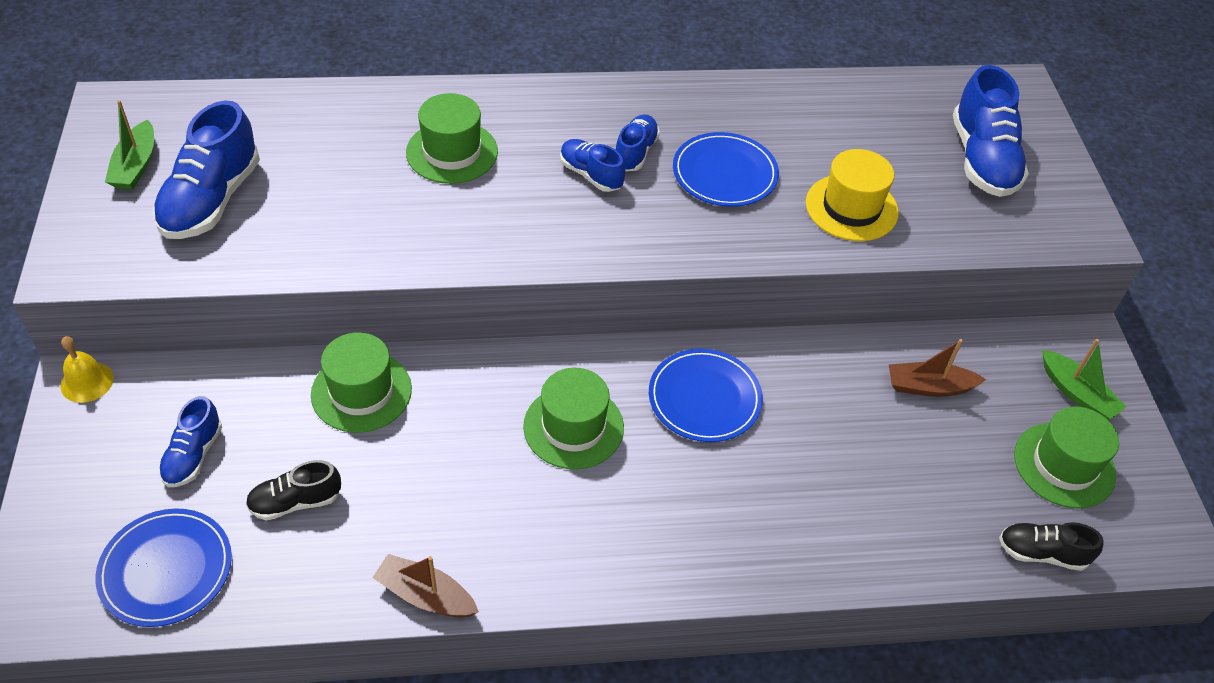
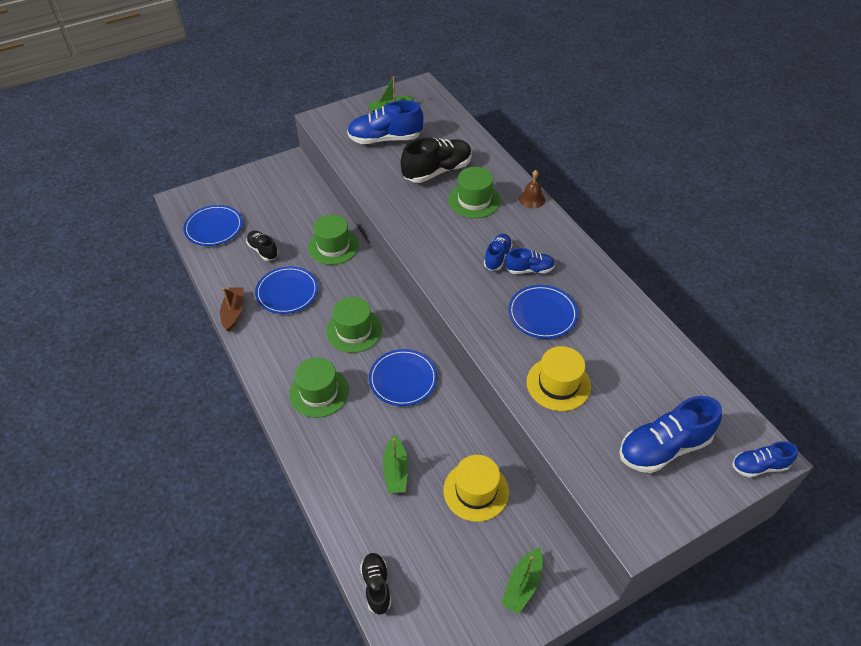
camera: 70 degrees right, 0 degrees up
(87, 382) = (293, 164): yellow bell -> none
(193, 455) = (272, 210): blue shoe -> blue shoe (759, 466)
(350, 167) = (437, 171): none -> black shoe
(428, 495) = (287, 292): none -> blue plate
(496, 93) = (531, 199): none -> brown bell
(865, 465) = (396, 471): none -> green boat
(929, 387) = (476, 491): brown boat -> yellow hat
(1064, 465) = (454, 587): green hat -> green hat (319, 392)

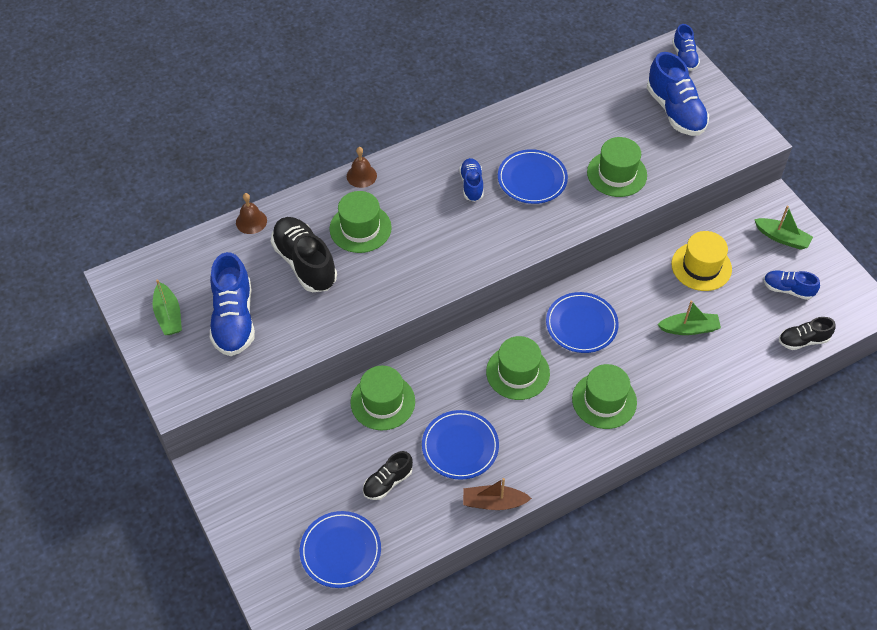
camera: 90 degrees left, 5 degrees up
(477, 142) = (251, 221): none -> brown bell
(497, 257) = (454, 211): blue shoe -> blue shoe (787, 289)
(558, 384) = (616, 174): yellow hat -> green hat

